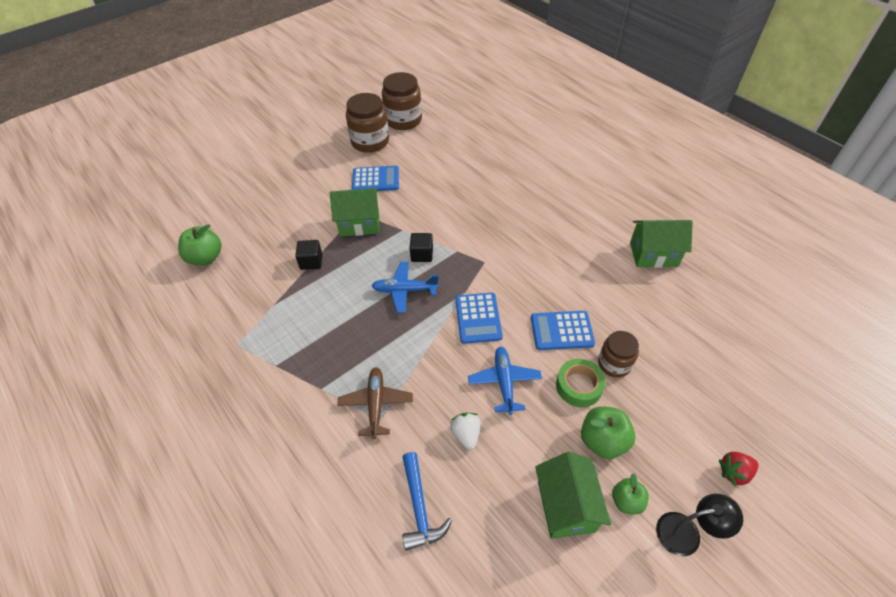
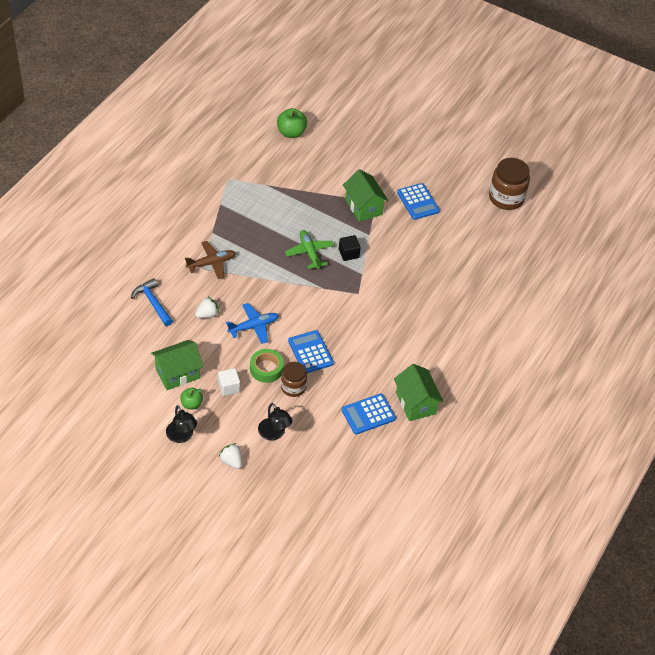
camera: 65 degrees right, 0 degrees up
(311, 262) = (313, 191): black cube -> none
(370, 142) = (464, 184): brown jar -> none
(404, 290) = (309, 252): blue plane -> green plane
(419, 507) = (153, 303): blue hammer -> blue hammer turned 90 degrees clockwise
(478, 318) = (302, 301): blue calculator -> blue calculator (368, 414)
(603, 441) = (229, 387): green apple -> white cube
(689, 406) = (274, 434): none -> black lamp
(734, 472) = (231, 461): red strawberry -> white strawberry

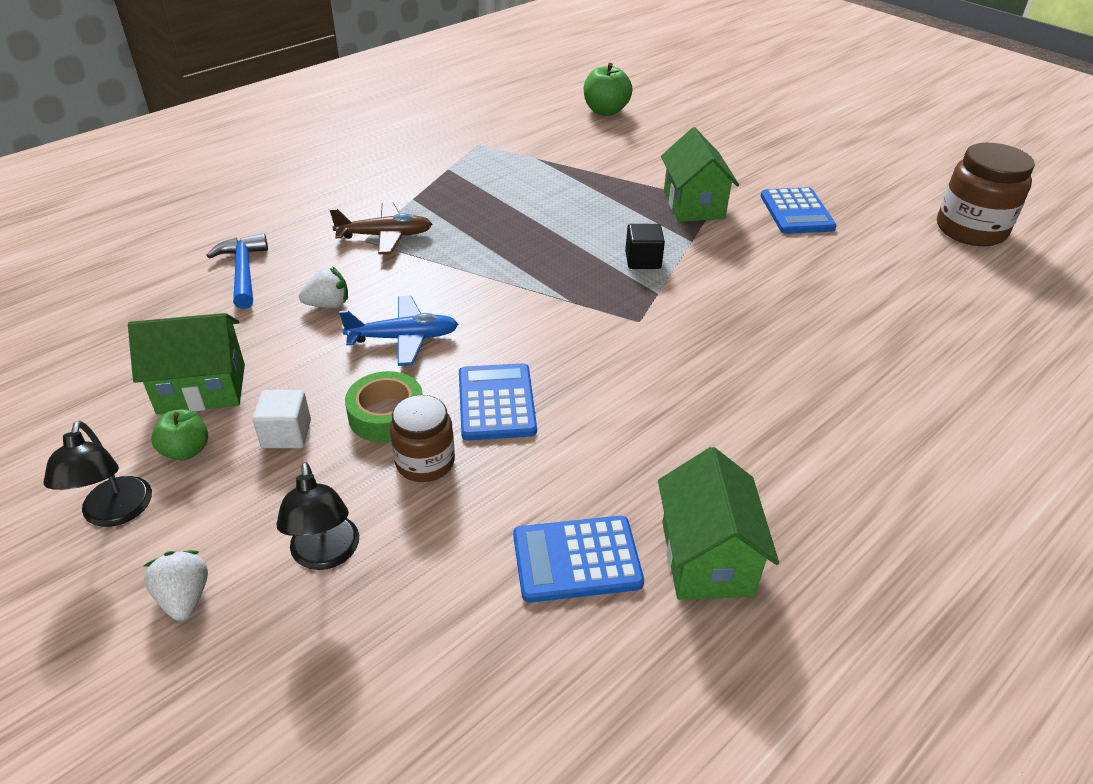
camera: 20 degrees right, 10 degrees down
(309, 252) = (569, 248): green plane -> none

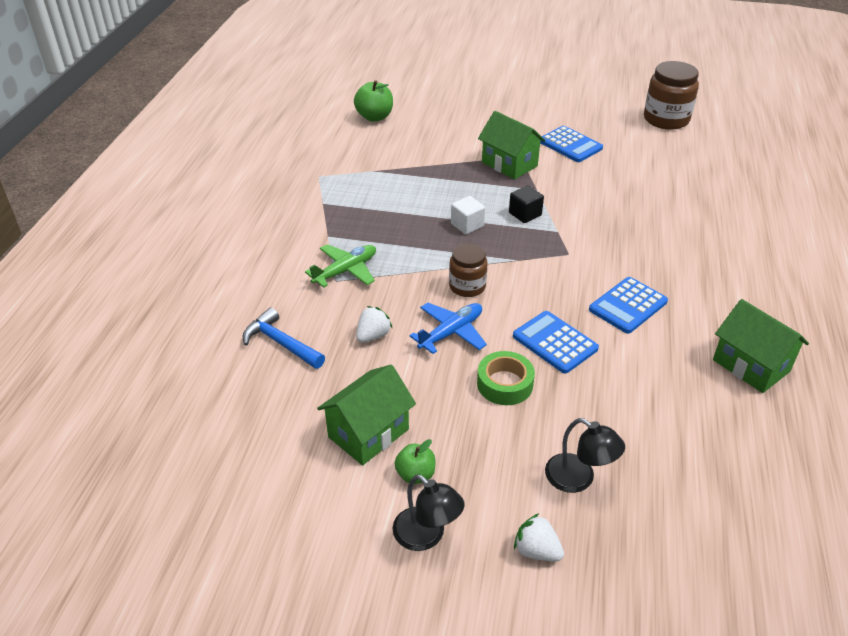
camera: 35 degrees left, 0 degrees up
(286, 434) = (462, 428): white cube -> white cube (467, 225)
(385, 236) = (345, 271): brown plane -> green plane
(425, 462) = (562, 398): brown jar -> brown jar (467, 286)
(576, 559) = (698, 402): blue calculator -> blue calculator (628, 306)

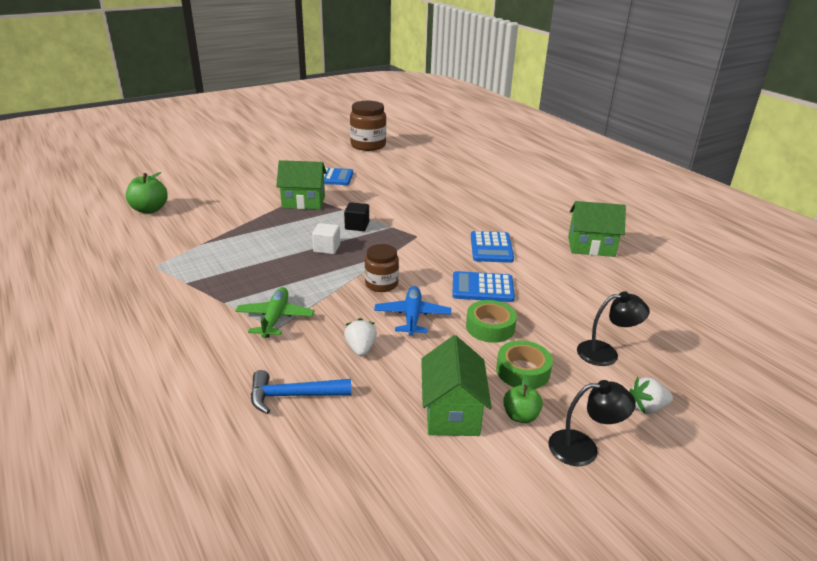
camera: 45 degrees left, 10 degrees down
(474, 441) = (522, 371): none -> green tape

